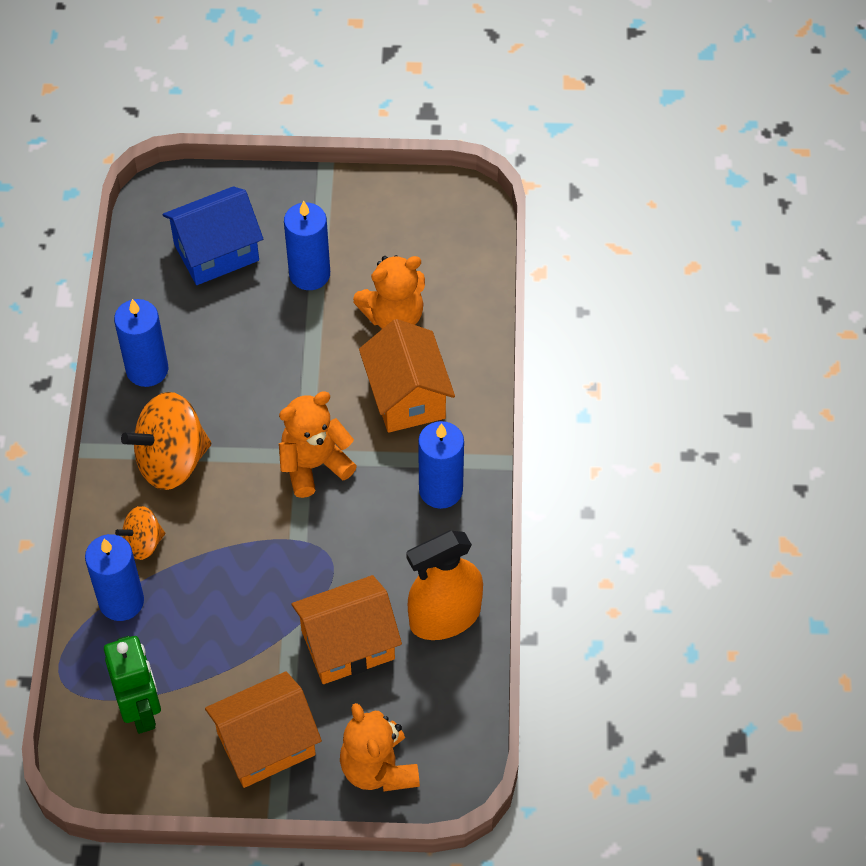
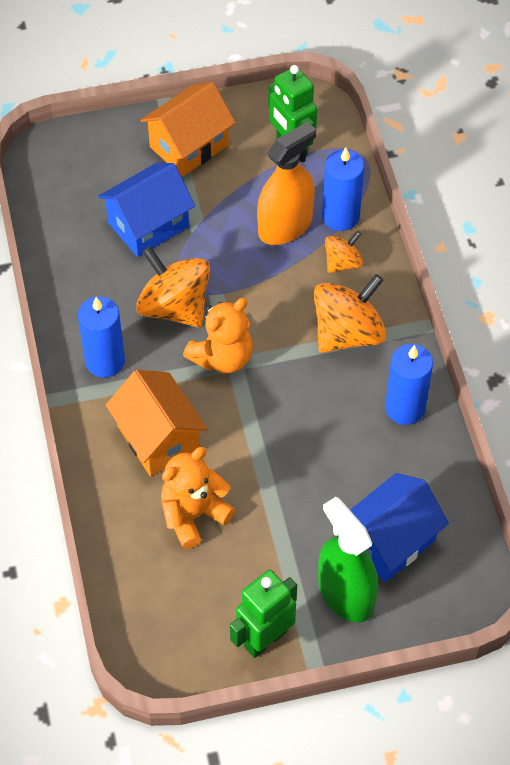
camera: 165 degrees right, 0 degrees up
(275, 218) = (346, 594): none -> green spray bottle
(309, 274) = (289, 540): blue candle -> none
(348, 534) = (174, 307): none -> orange spinning top
(348, 644) = (148, 225): orange house -> blue house
(362, 199) = (265, 639): none -> green robot
(378, 768) = (99, 148): orange teddy bear -> none
(445, 617) = (75, 262): orange spray bottle -> orange spray bottle (285, 226)

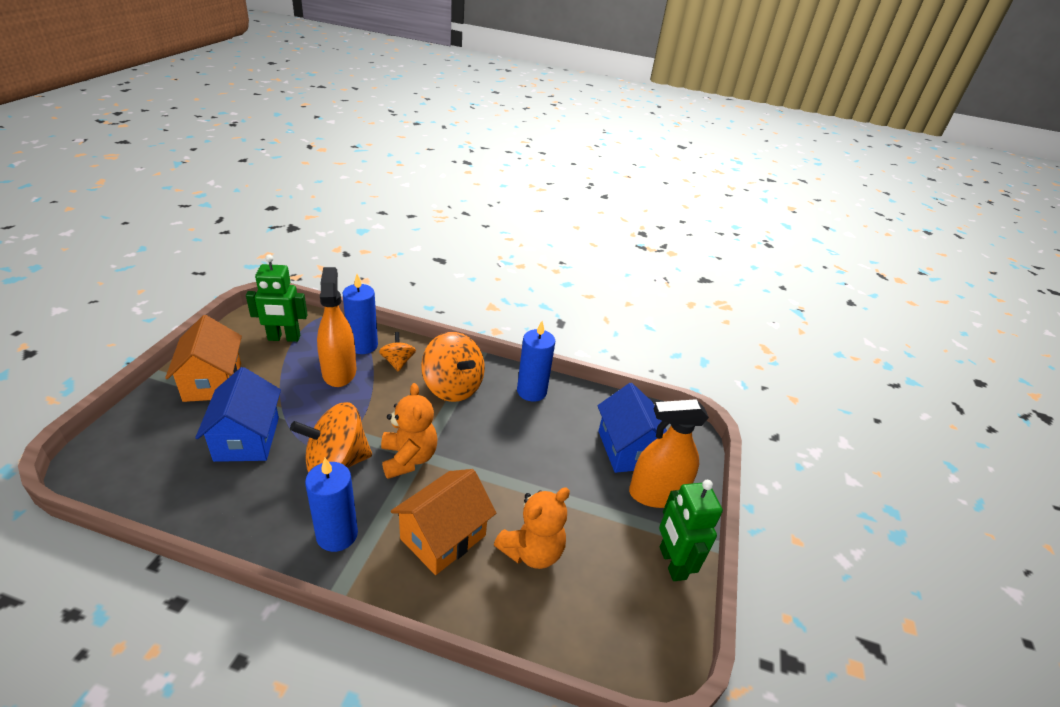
camera: 65 degrees left, 20 degrees down
(158, 438) = (443, 537): orange house -> orange house turned 45 degrees counterclockwise
(193, 515) = (532, 551): orange teddy bear -> orange teddy bear turned 120 degrees counterclockwise
(346, 594) = (657, 494): green spray bottle -> orange spray bottle
(348, 333) = (452, 387): orange spinning top -> orange spinning top turned 150 degrees clockwise

